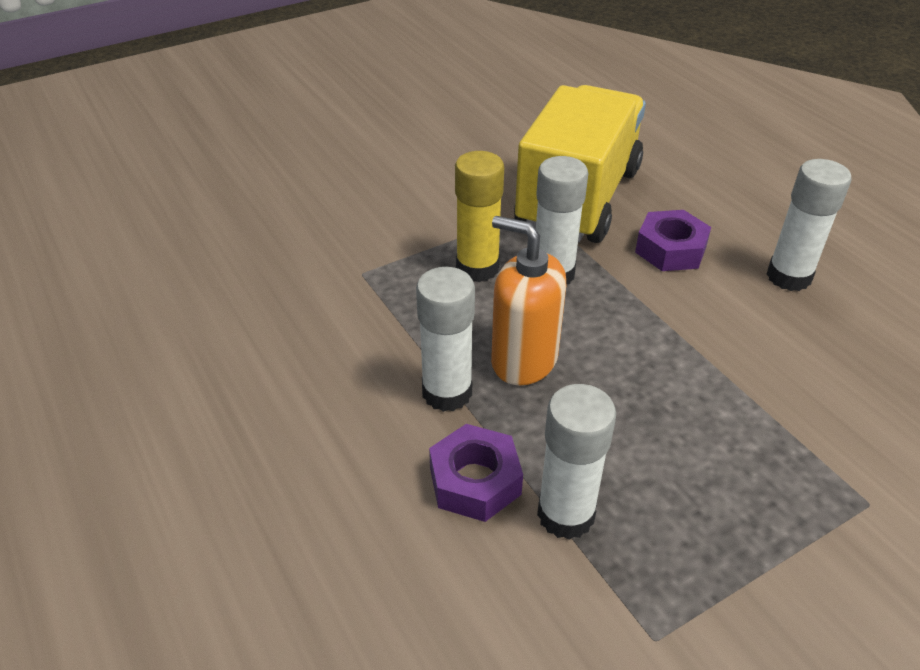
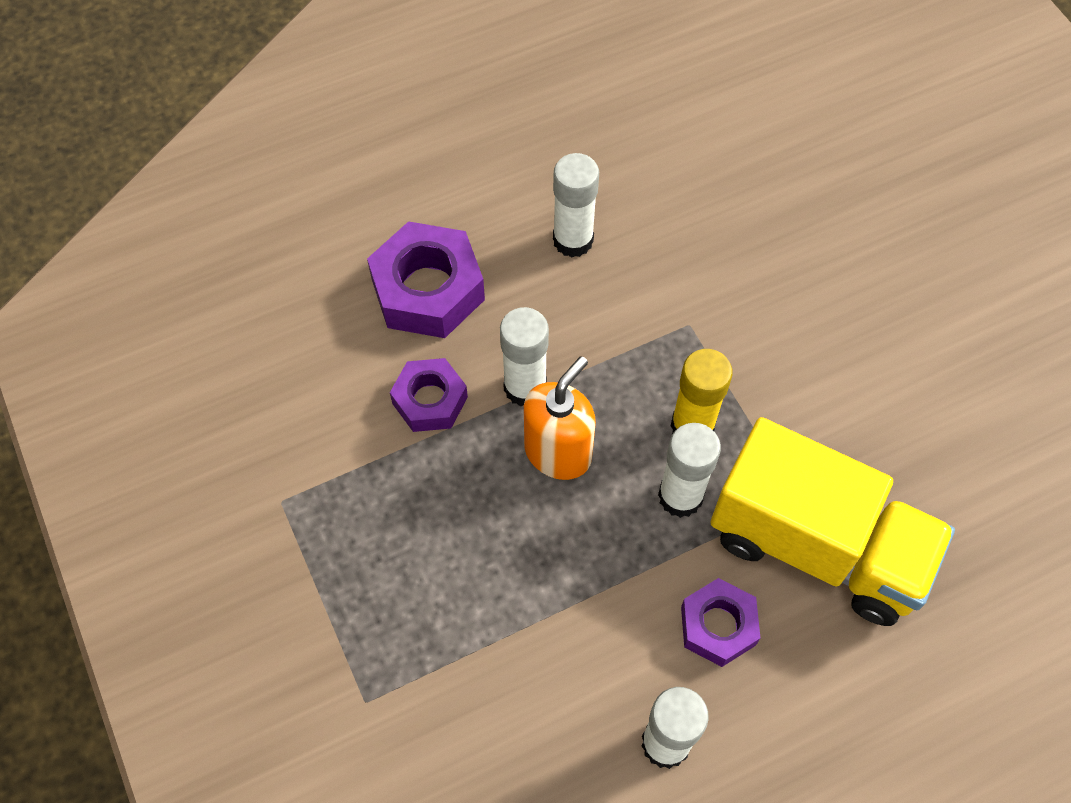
camera: 95 degrees right, 20 degrees up
(308, 501) = (428, 290): none -> purple nut
(565, 514) = (390, 460): white glue stick -> white glue stick (573, 240)

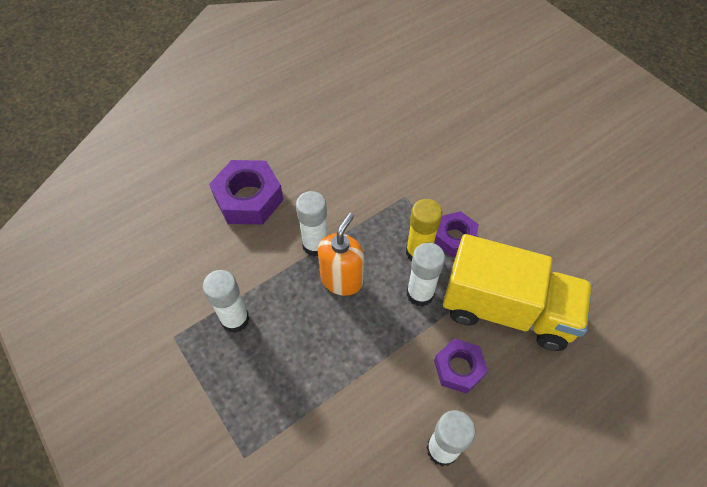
camera: 10 degrees left, 5 degrees down
(430, 400) = (259, 261): purple nut -> purple nut (454, 237)
(573, 240) = (329, 160): white glue stick -> white glue stick (235, 319)

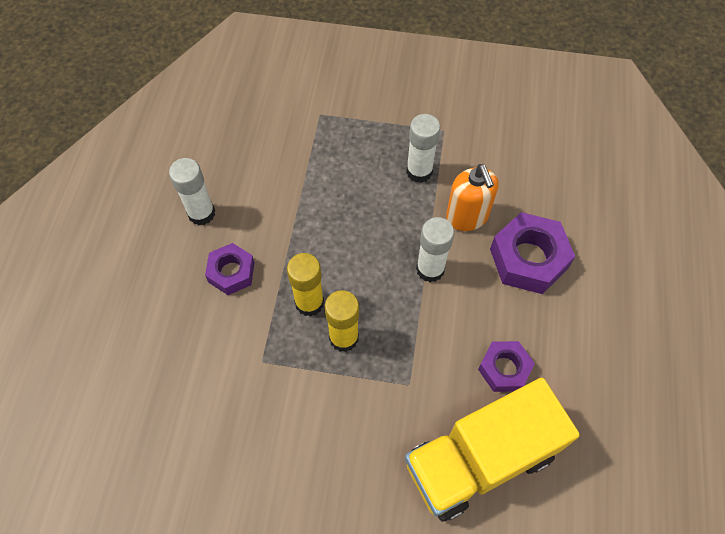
camera: 135 degrees right, 5 degrees up
(342, 280) = (379, 261): orange soap dispenser -> orange soap dispenser (467, 217)
(420, 294) = (309, 303): white glue stick -> yellow glue stick
(454, 237) = (326, 380): purple nut -> purple nut (504, 369)
(507, 309) = (229, 351): yellow truck -> yellow truck (479, 459)

